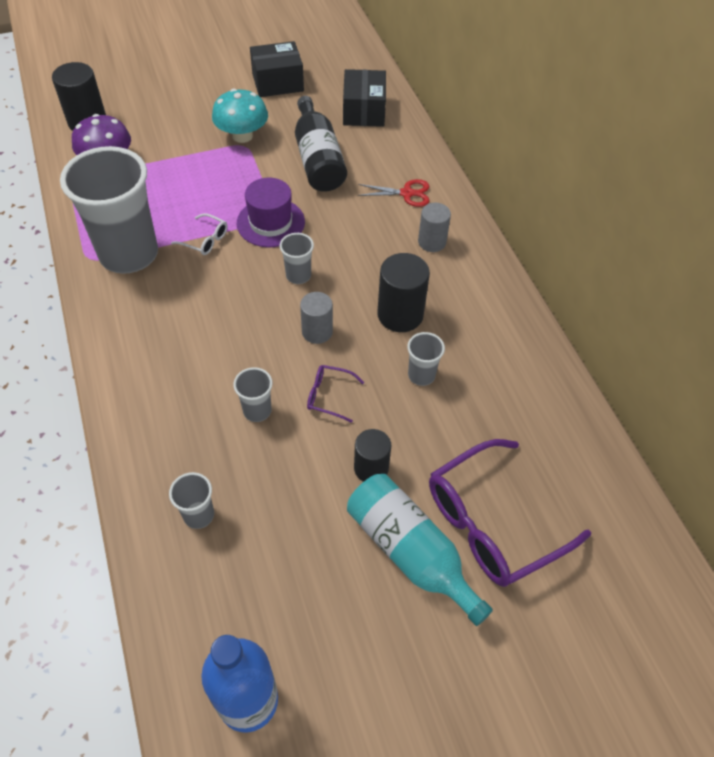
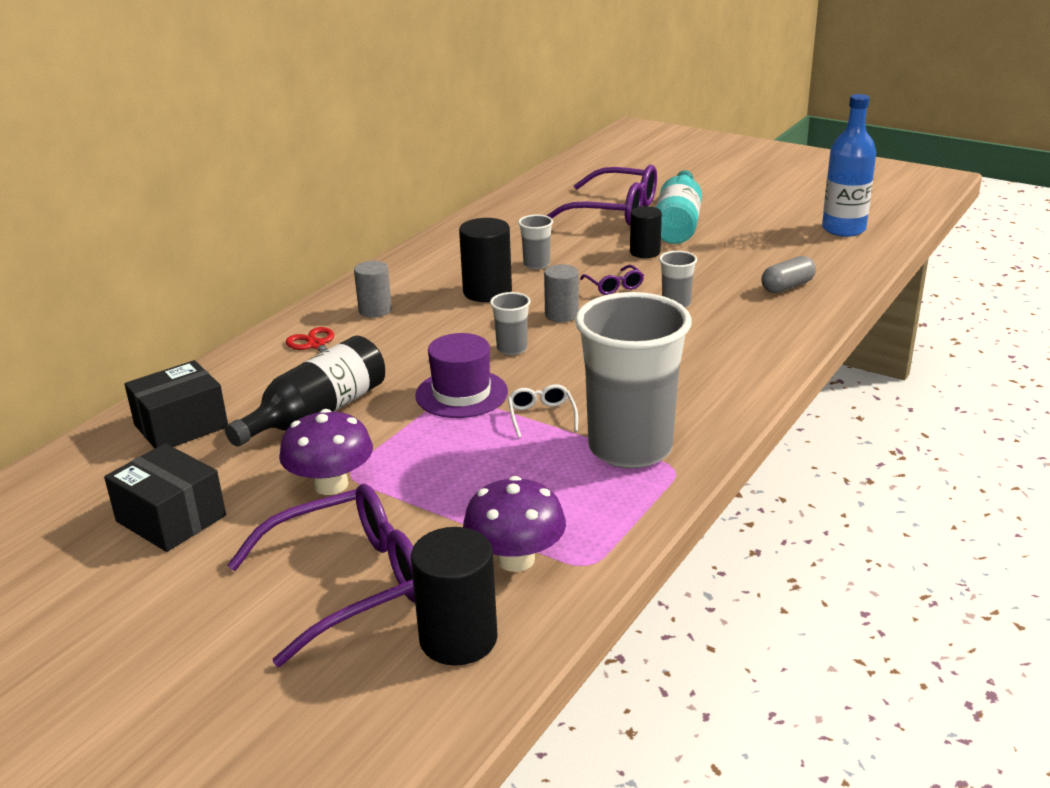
camera: 125 degrees left, 25 degrees down
(162, 110) = (347, 584): none -> purple glasses
(198, 515) = (787, 286): grey cup -> grey capsule
(242, 136) = (331, 484): turquoise mushroom -> purple mushroom

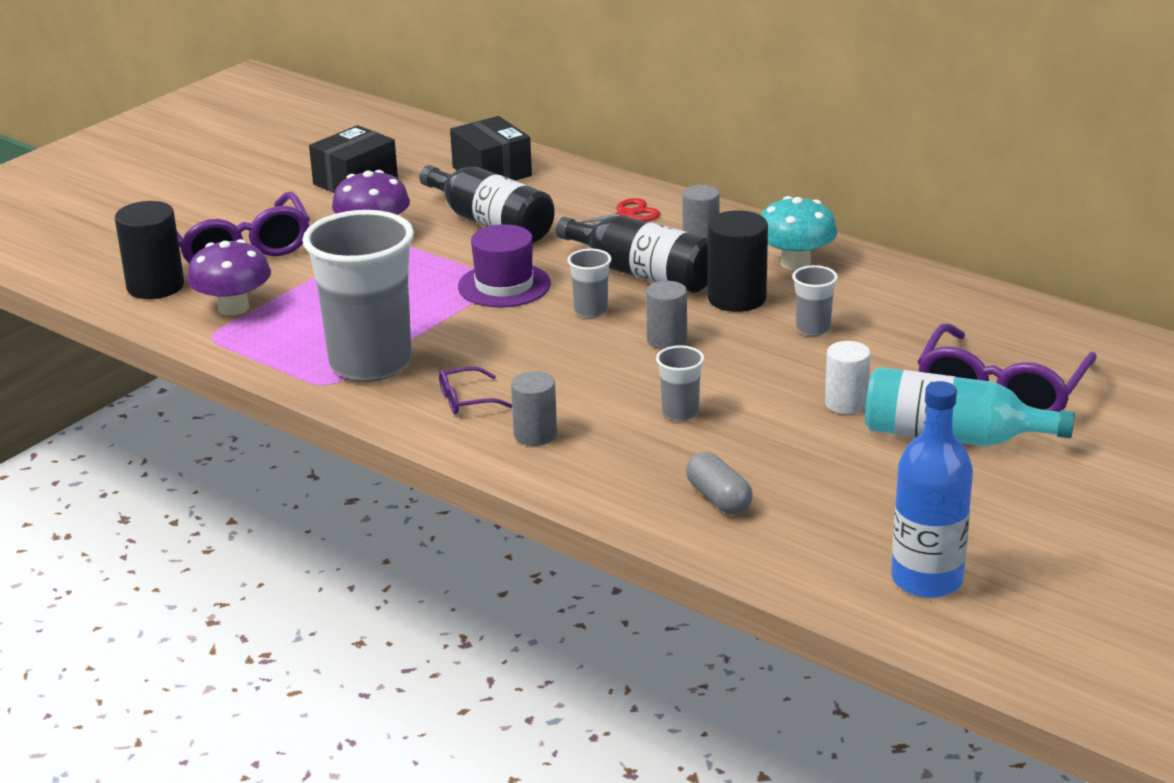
camera: 95 degrees right, 0 degrees up
(425, 273) = (795, 263): none -> turquoise mushroom
(440, 331) = (642, 274): none -> black bottle
(541, 417) = (445, 323): white glasses -> none
(614, 286) = (741, 376): purple glasses -> purple glasses (467, 400)
(645, 252) = (846, 403): black cylinder -> white cylinder
(729, 356) = (535, 435): none -> grey cylinder

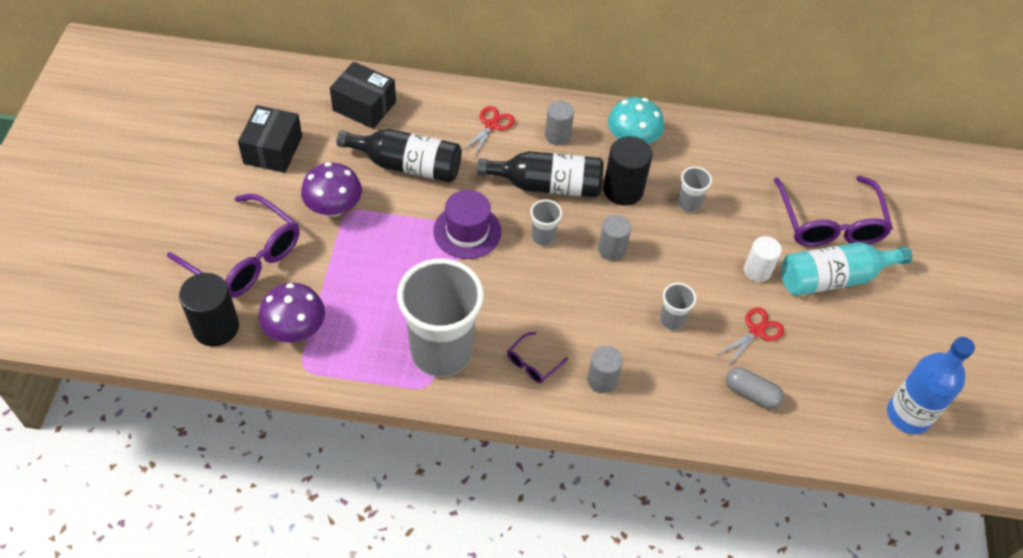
camera: 35 degrees left, 25 degrees up
(786, 451) = (756, 331): none -> red scissors

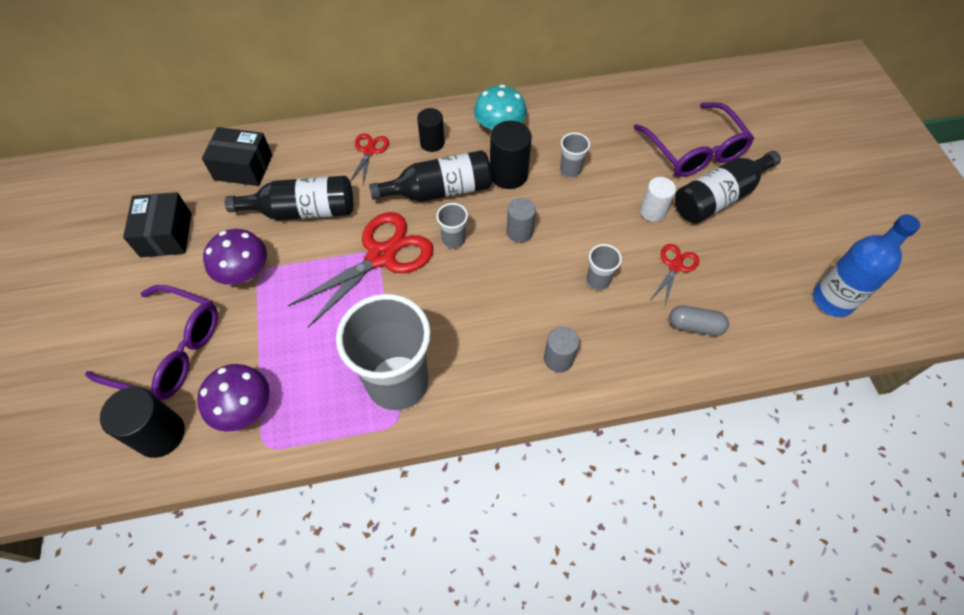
camera: 15 degrees left, 5 degrees up
(467, 231) = (381, 256): purple hat -> red scissors
(533, 363) = (489, 363): purple glasses -> none
(557, 135) = (432, 143): grey cylinder -> black cylinder
(833, 278) = (718, 197): turquoise bottle -> black bottle

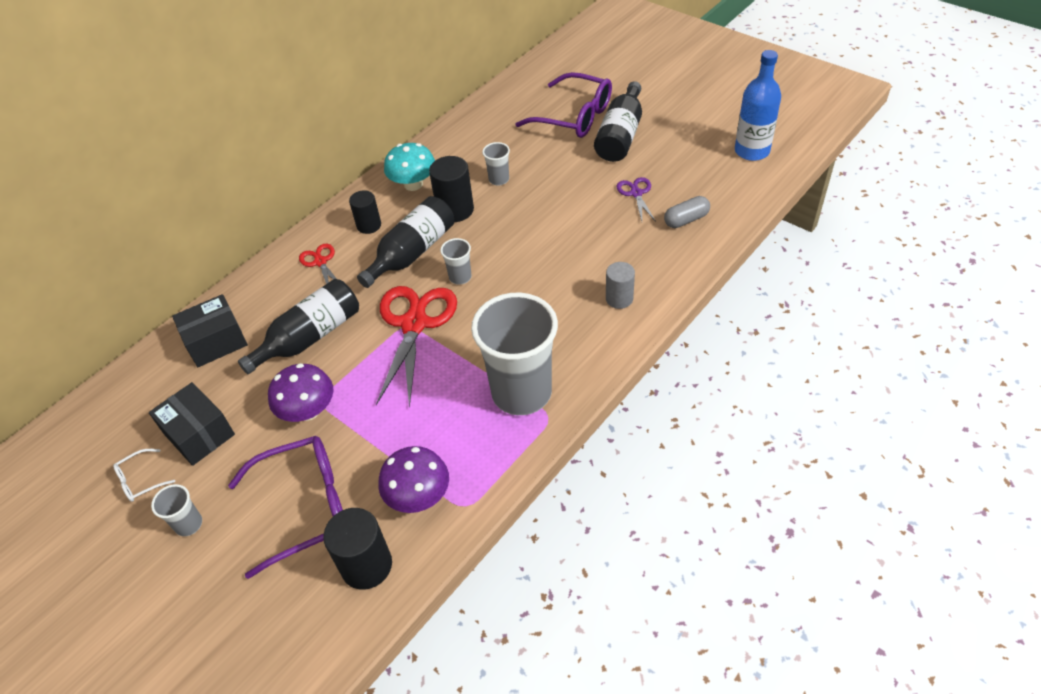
camera: 35 degrees left, 10 degrees down
(104, 243) = (141, 480): none -> white glasses
(519, 232) = (505, 241): grey cylinder -> none
(598, 280) = (594, 235): grey cup -> grey cup (189, 524)
(652, 211) = (585, 170): white cylinder -> none
(675, 266) = (636, 193): red scissors -> purple scissors

